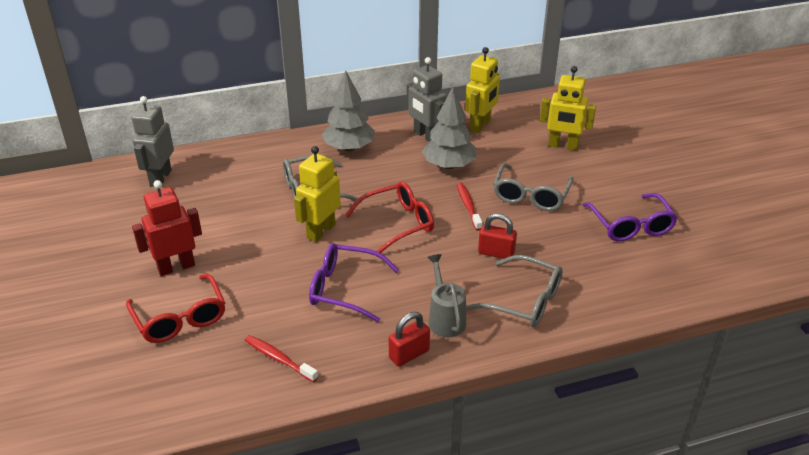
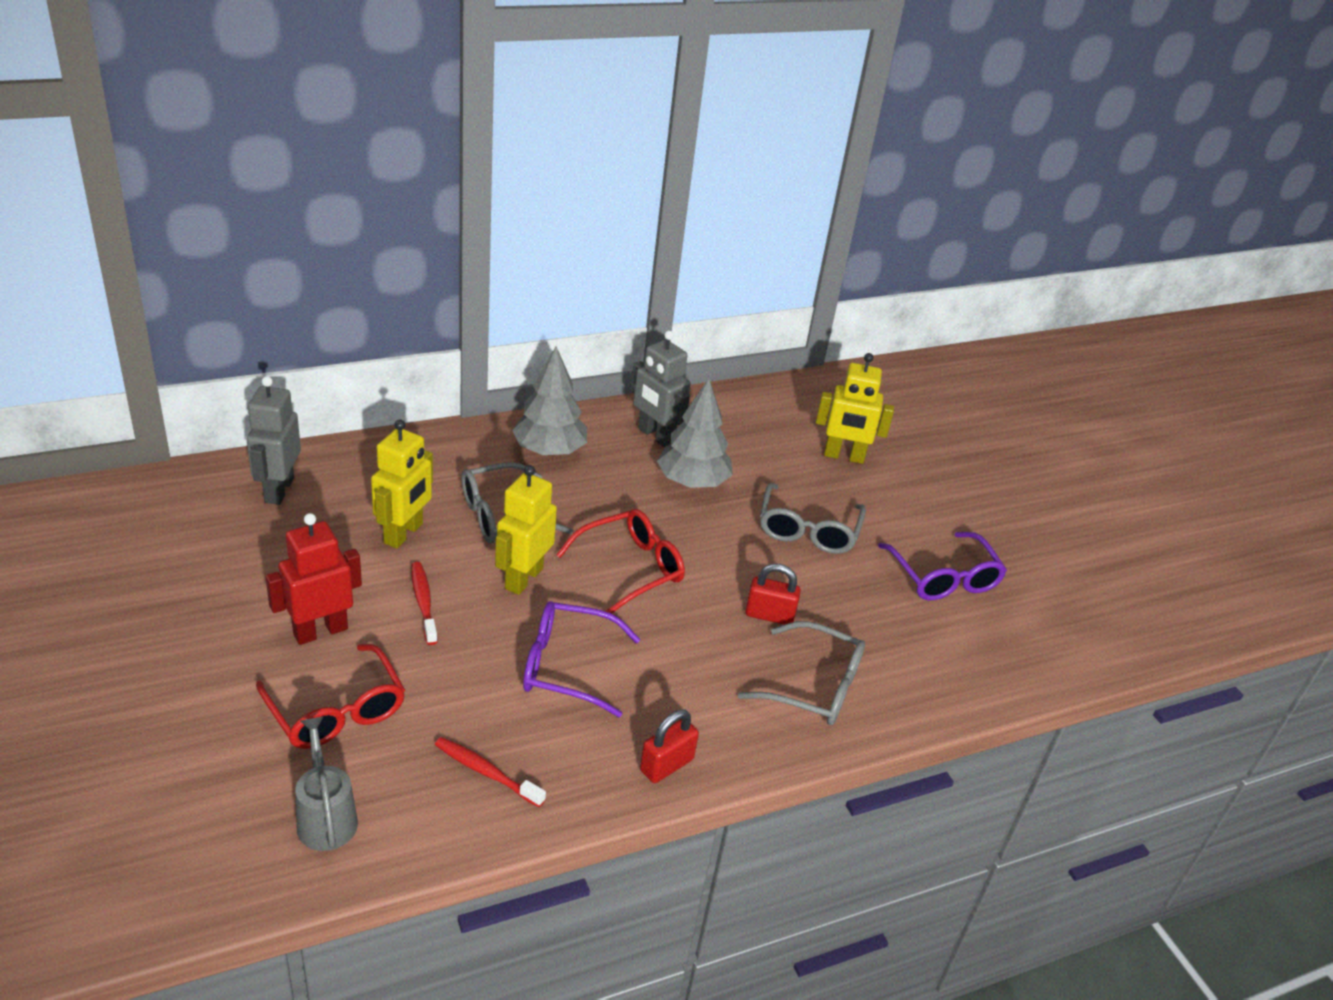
camera: 10 degrees left, 0 degrees up
(445, 318) = (710, 711): grey watering can -> grey watering can (326, 816)
(468, 206) = (725, 544): red toothbrush -> red toothbrush (423, 602)
(480, 125) = (729, 421): yellow robot -> yellow robot (404, 533)

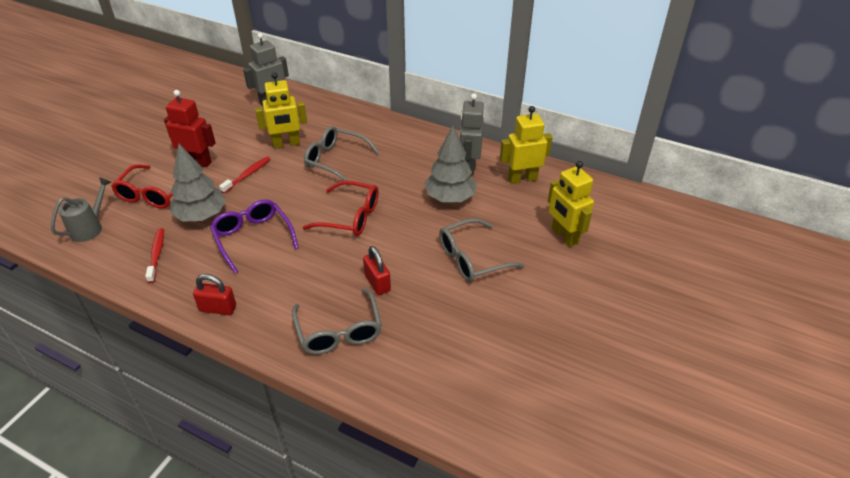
camera: 55 degrees right, 5 degrees up
(523, 578) = (299, 191): yellow robot -> yellow robot (522, 179)
(549, 450) = (404, 144): grey tree -> grey tree (201, 216)
(943, 577) = (511, 337): purple glasses -> none

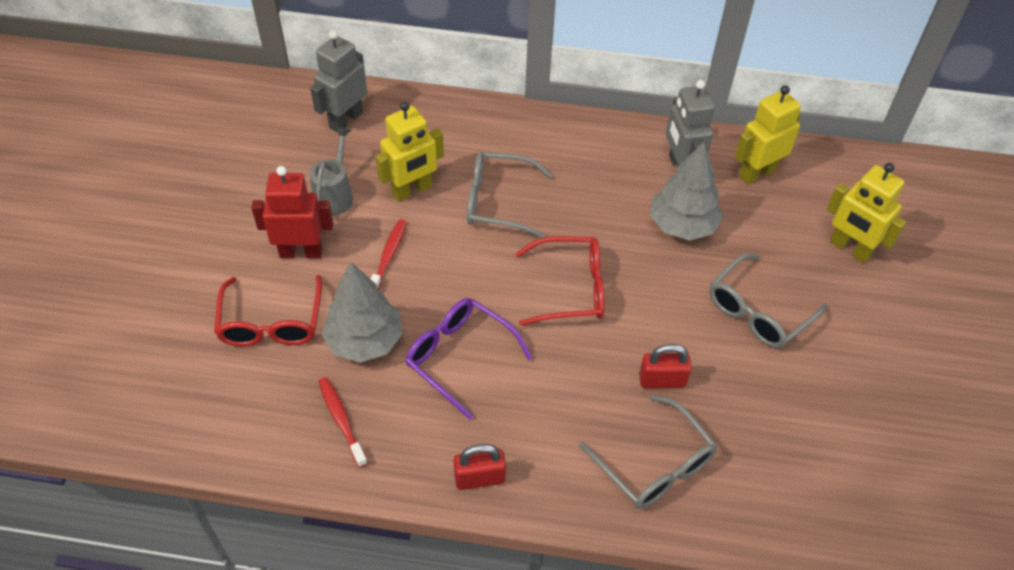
camera: 20 degrees left, 10 degrees up
(90, 228) = (213, 404): grey watering can -> grey watering can (335, 195)
(377, 283) = (662, 380): red padlock -> red padlock turned 45 degrees counterclockwise

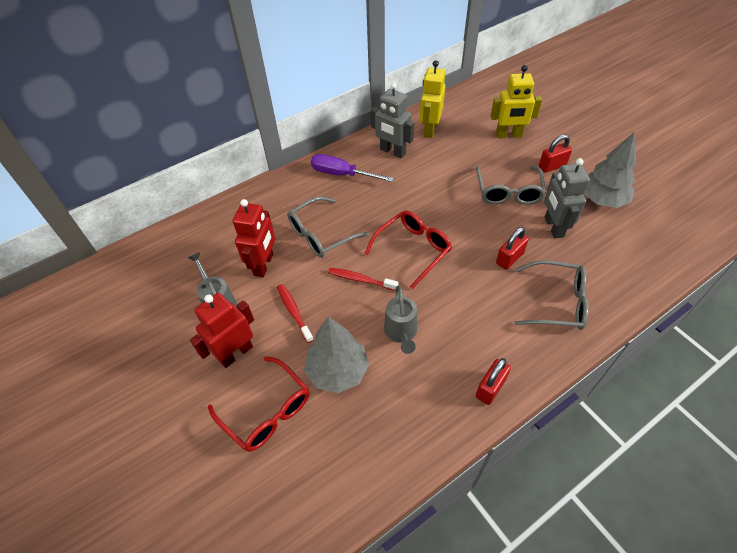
camera: 40 degrees left, 0 degrees up
(341, 420) = (379, 429): red toothbrush -> red toothbrush (360, 279)
(345, 120) = (174, 255): grey robot -> grey robot (553, 227)
(412, 190) = (264, 265): yellow robot -> red robot
(459, 357) = (401, 333): purple glasses -> grey watering can
(593, 154) = (342, 174): none -> purple screwdriver
(682, 225) = (427, 178): grey tree -> grey tree (602, 200)
(855, 324) = (552, 166): none -> red padlock

